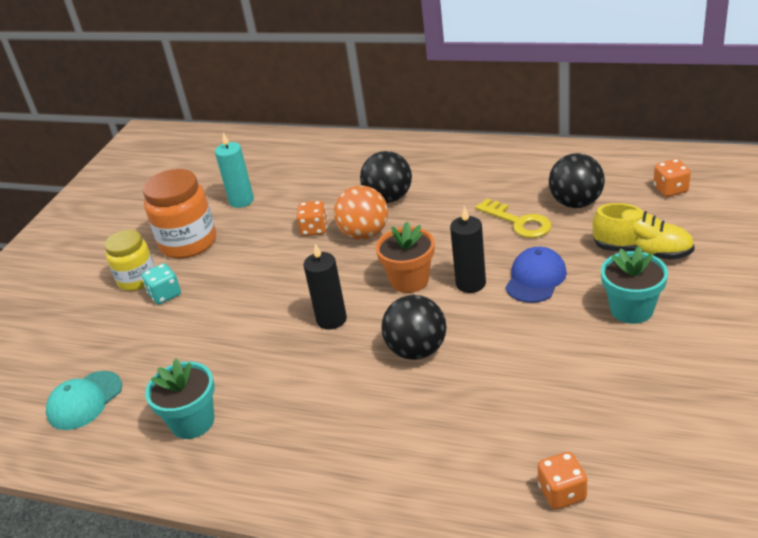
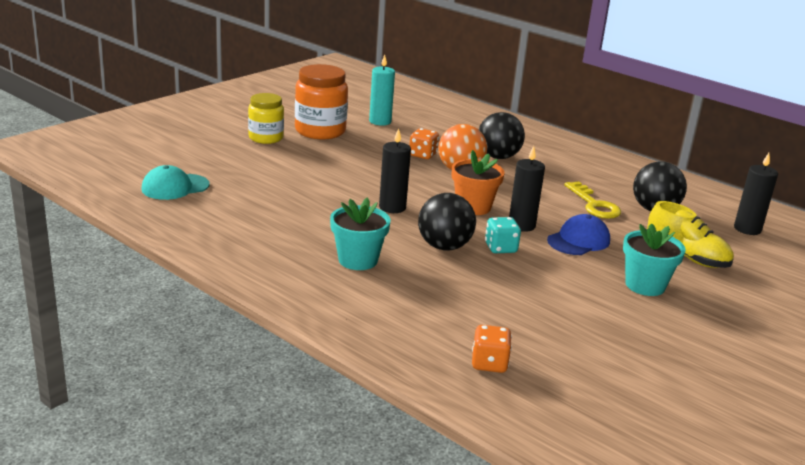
camera: 15 degrees right, 10 degrees down
(165, 295) = (279, 153): turquoise dice -> turquoise dice (500, 248)
(192, 422) = (241, 225): turquoise flower pot -> turquoise flower pot (358, 260)
(670, 189) = (747, 229): orange dice -> black candle

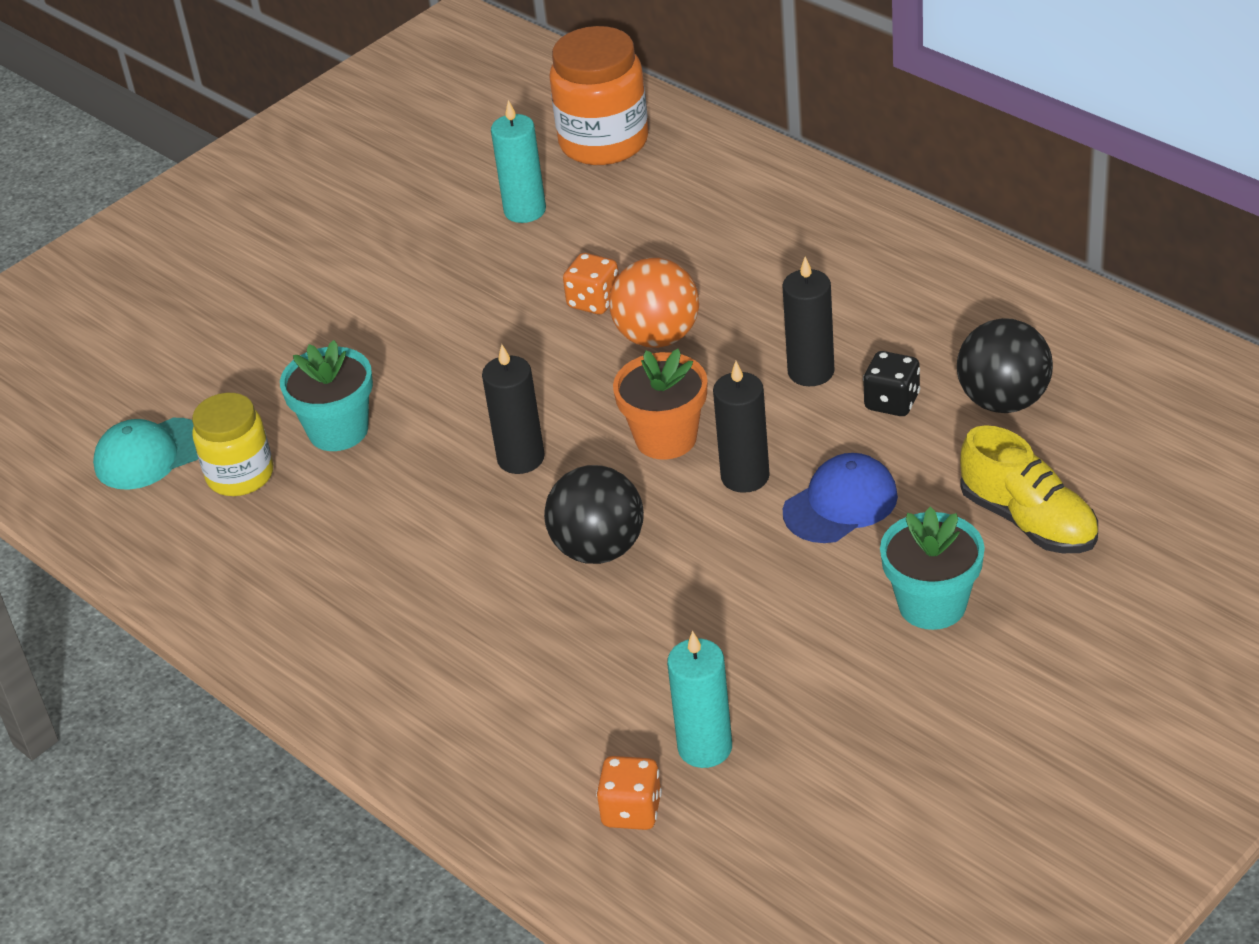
camera: 10 degrees right, 15 degrees up
(266, 138) = (309, 294): yellow jar -> yellow jar (240, 475)
(320, 131) = (409, 258): orange jar -> orange jar (604, 142)
(358, 260) = (448, 600): turquoise flower pot -> turquoise flower pot (338, 430)
(498, 157) = (736, 286): black ball -> none
(500, 248) = (697, 541): turquoise dice -> none
(528, 337) = (705, 747): none -> turquoise candle
(594, 205) = (892, 402): yellow key -> black dice
(747, 229) = (1167, 432): black candle -> black candle (811, 372)

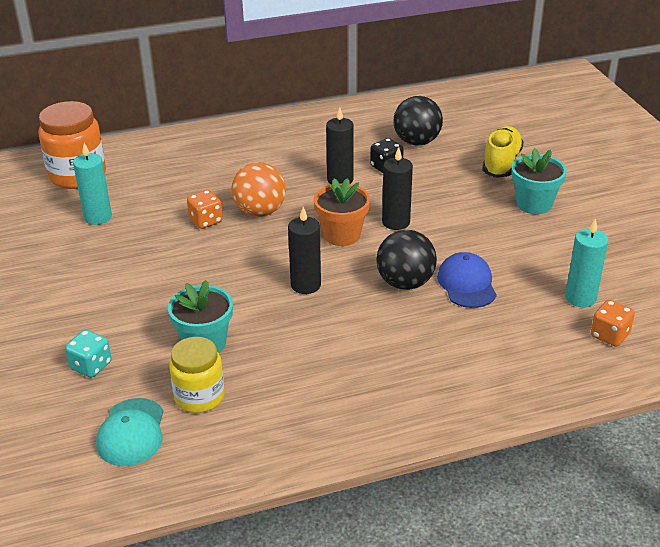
camera: 65 degrees left, 5 degrees down
(238, 365) = (91, 366): none -> turquoise dice
(840, 504) = (443, 204): blue cap -> blue cap (467, 284)
(1028, 521) = (501, 163): yellow shoe -> yellow shoe turned 60 degrees counterclockwise

